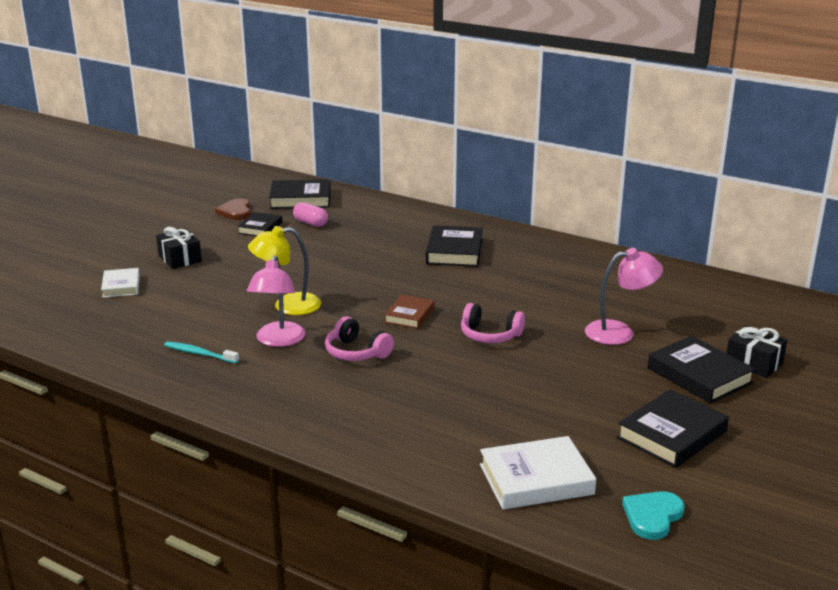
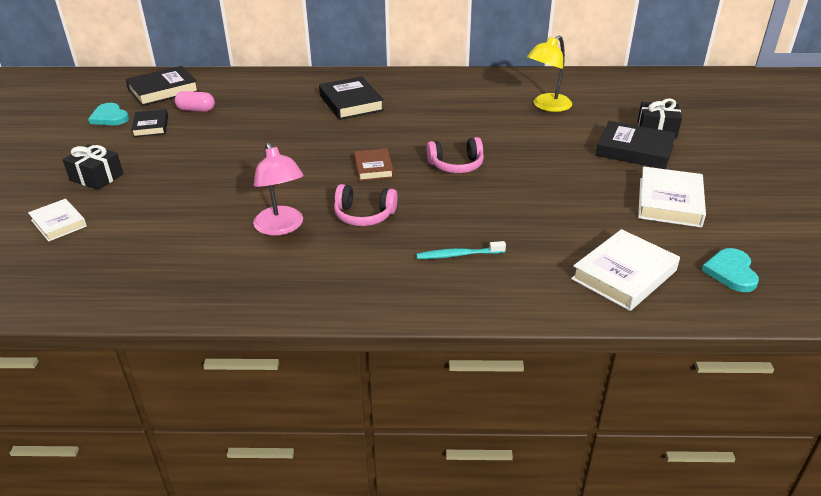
camera: 30 degrees left, 10 degrees up
(199, 354) = (217, 266): turquoise toothbrush -> turquoise toothbrush (458, 255)
(236, 212) = (109, 117): brown heart -> turquoise heart
(287, 306) = (255, 192): yellow lamp -> yellow lamp (547, 106)
(619, 332) = (546, 133): pink lamp -> none
(672, 434) = (669, 202): black book -> white book

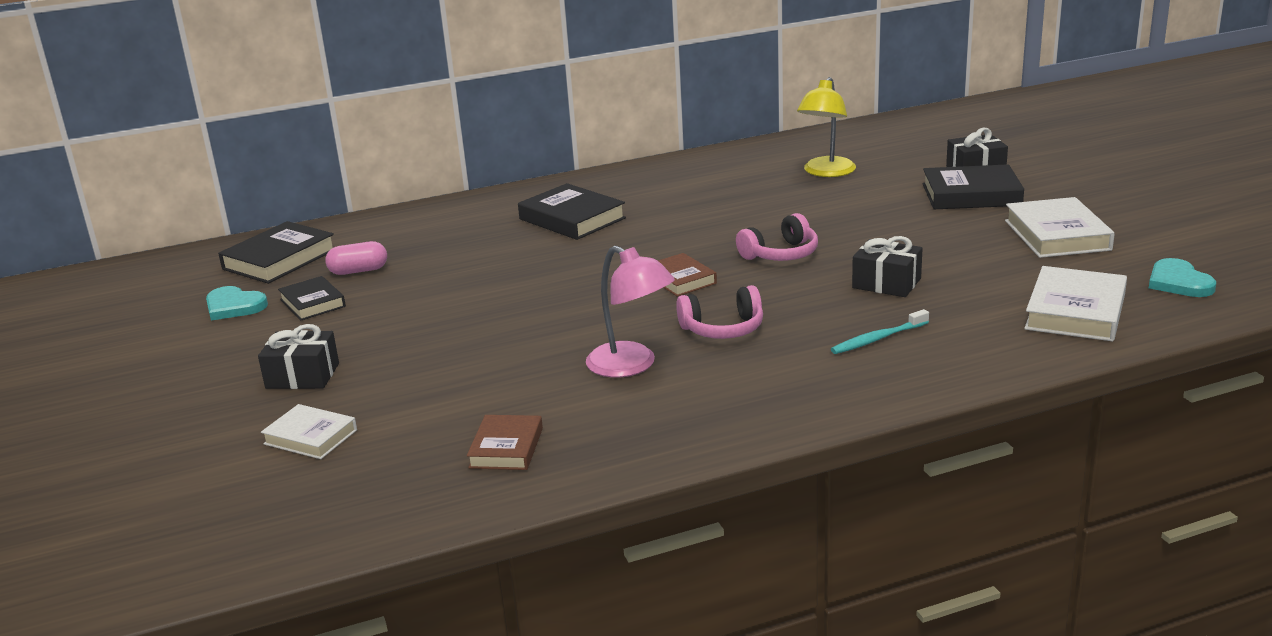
camera: 20 degrees left, 10 degrees down
(151, 268) = (506, 448): none -> brown book
(506, 209) = (886, 283): none -> black gift

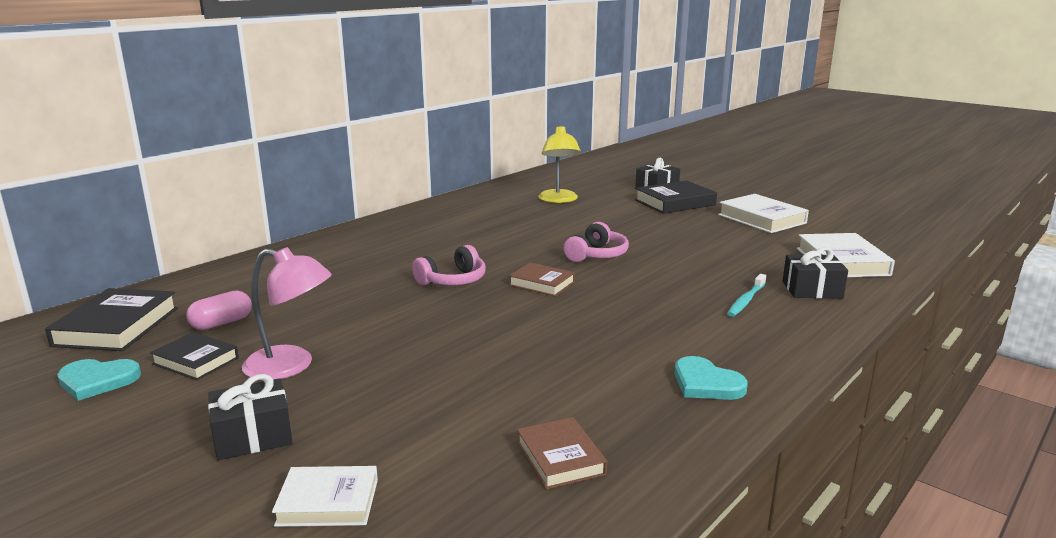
camera: 30 degrees left, 5 degrees down
(572, 219) = (394, 253): black book -> none
(631, 366) = (585, 357): pink lamp -> pink lamp (291, 366)
(723, 329) = (623, 314): pink headphones -> pink headphones (453, 280)
(886, 283) = (698, 263): black gift -> black gift (812, 290)
(1178, 282) = (871, 236): turquoise heart -> turquoise heart (706, 383)

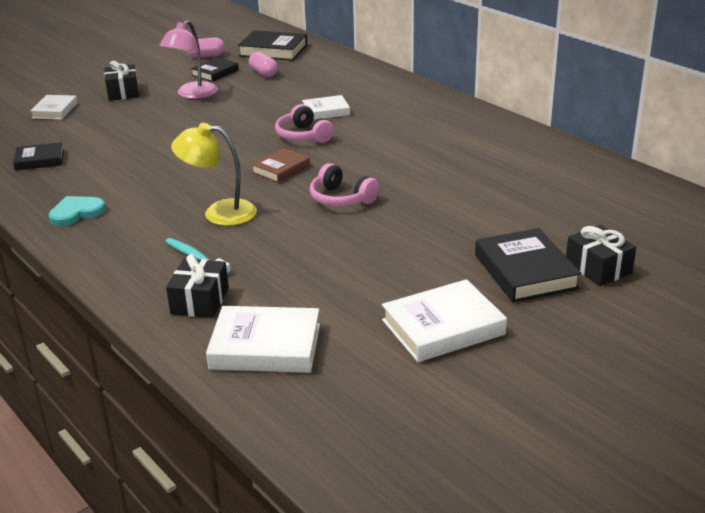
camera: 100 degrees right, 10 degrees up
(97, 381) = (206, 56): turquoise heart -> pink capsule
(381, 275) = (326, 111): none -> white book
(558, 200) = (537, 193): yellow lamp -> yellow lamp (219, 213)
(560, 458) = (39, 160): brown book -> black book

